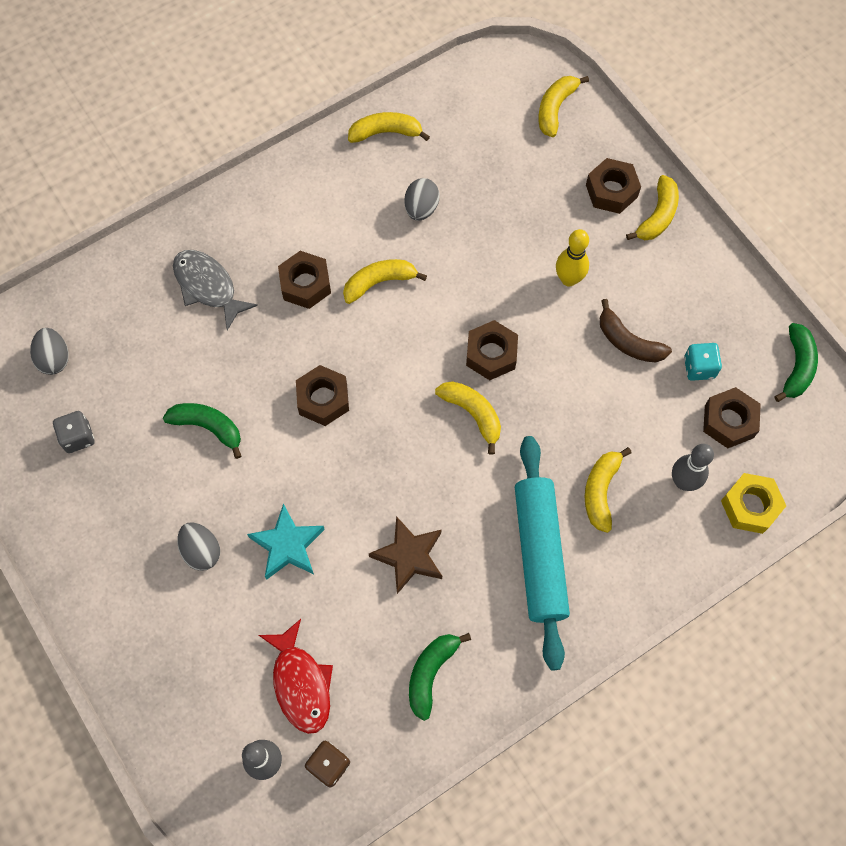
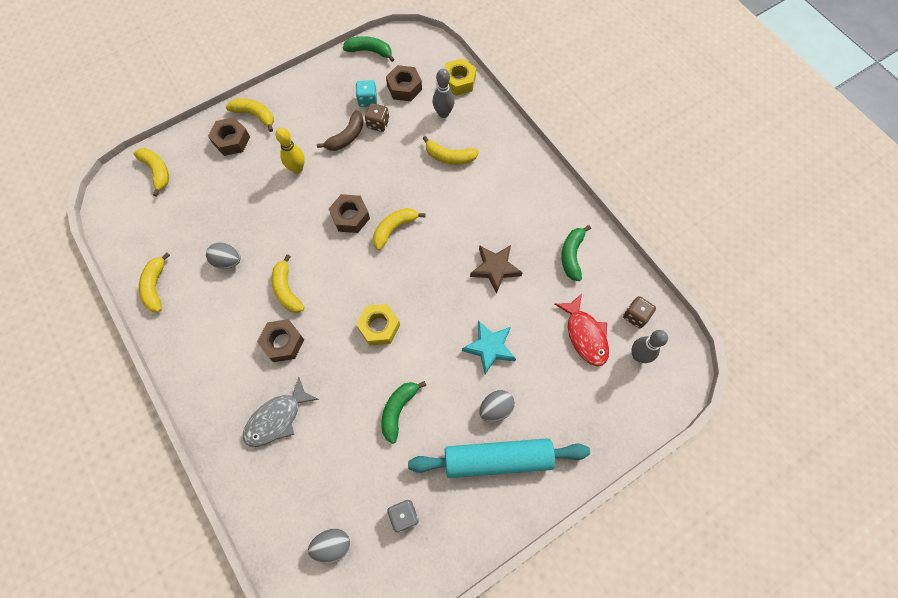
camera: 90 degrees left, 0 degrees up
(301, 683) = (585, 335): red fish -> red fish turned 90 degrees clockwise
(323, 399) = (379, 327): brown nut -> yellow nut
(431, 673) = (572, 255): green banana -> green banana turned 75 degrees clockwise
(539, 554) = (491, 192): turquoise rolling pin -> turquoise rolling pin (497, 459)
(555, 109) = (157, 171): yellow banana -> yellow banana turned 150 degrees counterclockwise
(655, 385) = (378, 124): none -> brown dice

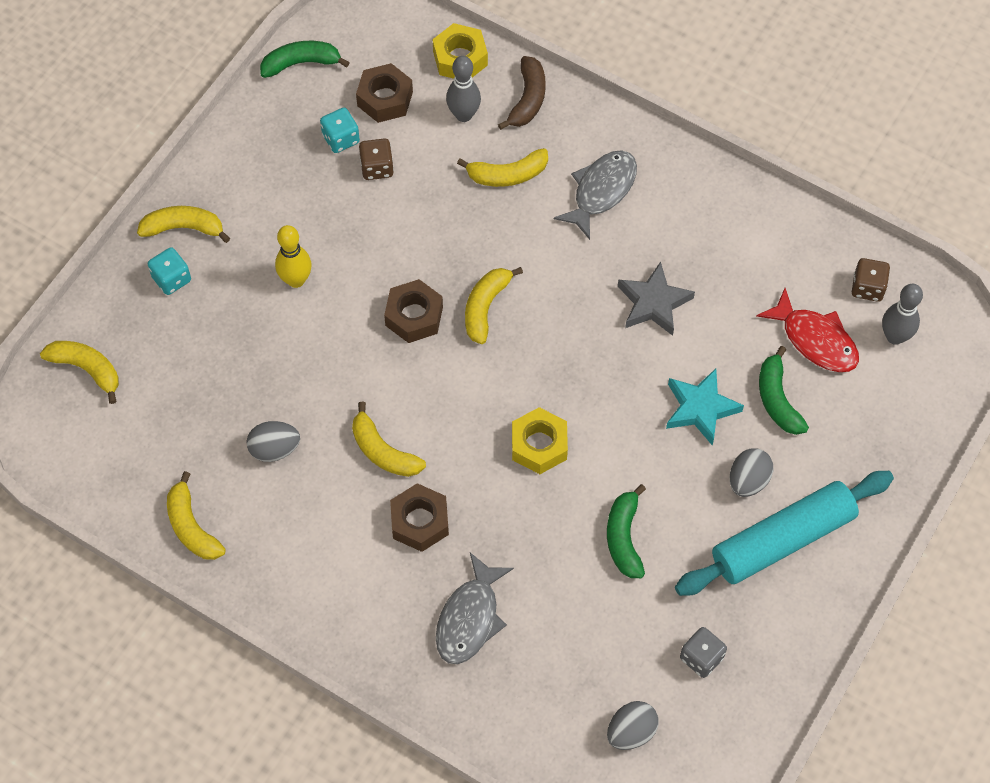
camera: 25 degrees left, 5 degrees down
(231, 140) = (171, 279): brown nut -> turquoise dice
(346, 137) = (341, 205): brown banana -> brown banana (527, 99)
(495, 268) = (653, 303): brown star -> grey star
(499, 188) = (601, 191): none -> grey fish
(572, 255) = (746, 243): green banana -> green banana (777, 399)

